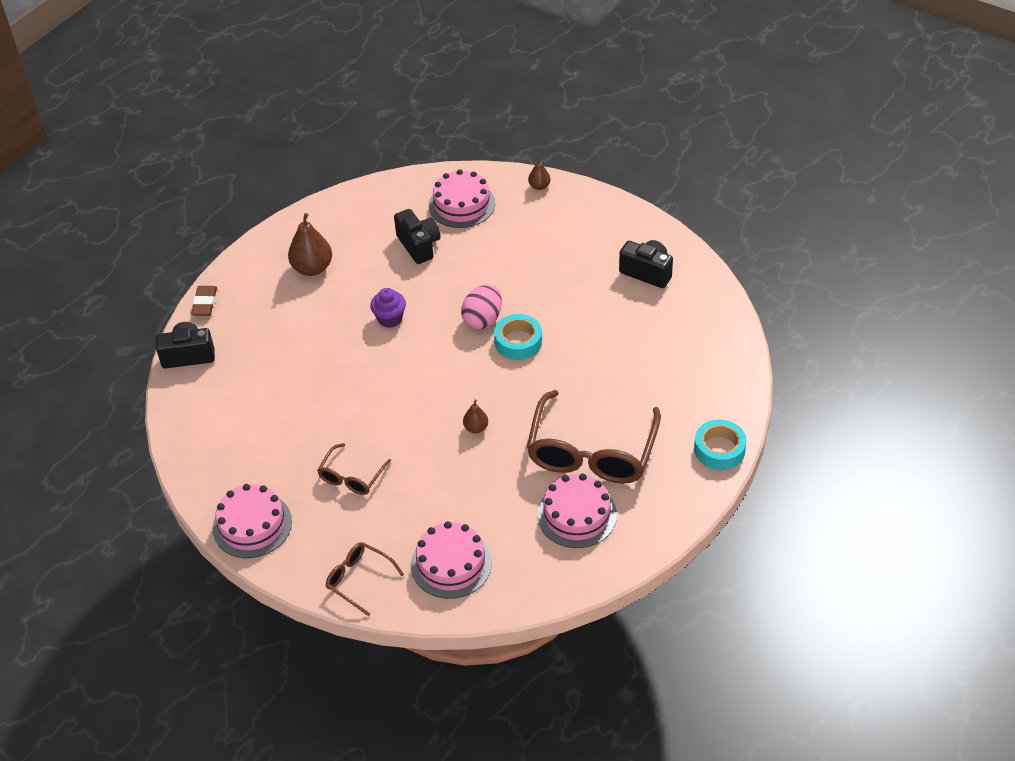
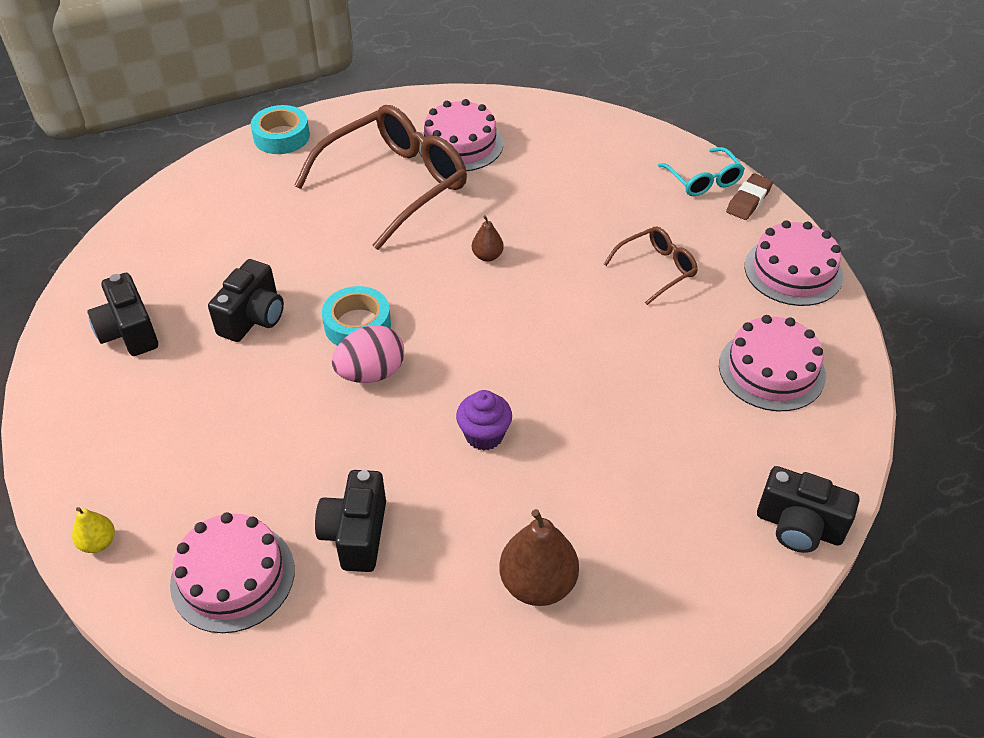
camera: 150 degrees left, 0 degrees up
(204, 303) = (740, 611): brown eraser -> brown eraser (748, 200)
(359, 579) = (703, 180): brown glasses -> turquoise glasses
(451, 564) = (607, 157): pink cake -> pink cake (771, 370)
(539, 186) = (98, 542): brown pear -> yellow pear
(585, 315) = (253, 318): none -> black camera

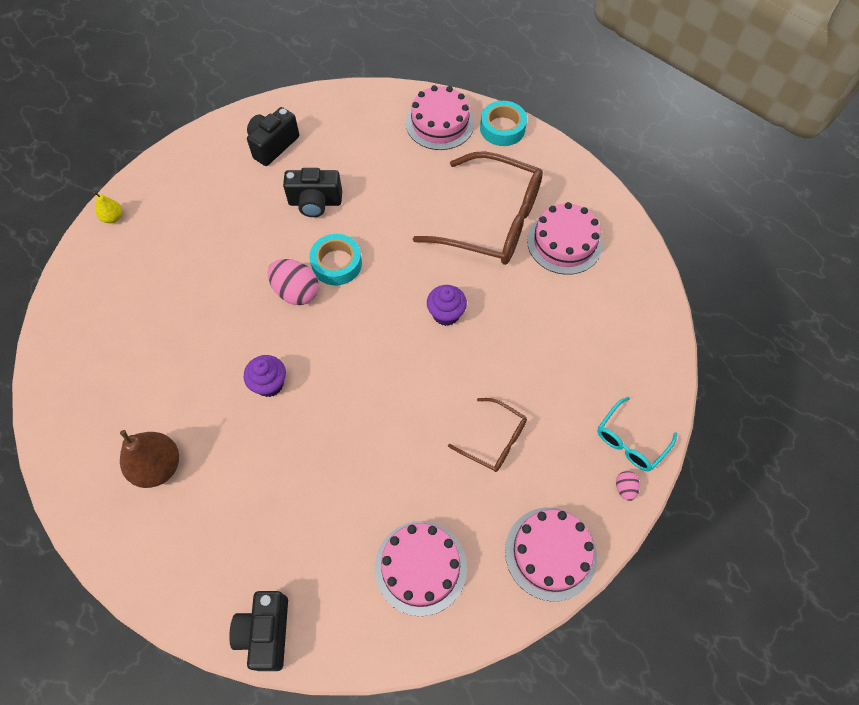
camera: 65 degrees right, 15 degrees up
(233, 576) = (111, 294): pink cake -> pink cake (440, 123)
(356, 534) = (162, 344): black camera -> none
(487, 256) = (446, 314): brown pear -> purple cupcake
(748, 200) = (625, 488): brown eraser -> pink egg

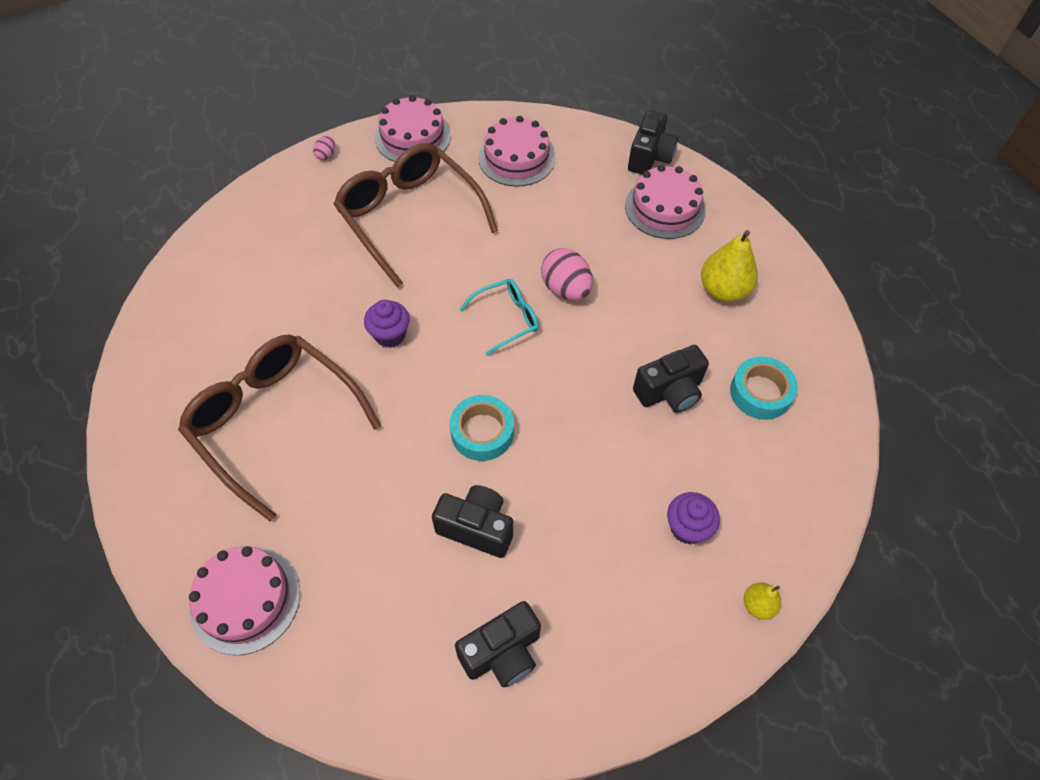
camera: 160 degrees left, 5 degrees down
(158, 466) = (723, 290): brown pear -> yellow pear
(195, 345) = (669, 392): none -> black camera
(269, 384) = (599, 327): purple cupcake -> purple cupcake (687, 528)
(296, 292) = (541, 414): pink egg -> pink egg (565, 289)
(494, 440) = (409, 217): brown glasses -> brown glasses, size x2.03
(502, 128) = (167, 555): turquoise tape -> turquoise tape (760, 392)
(564, 242) = (214, 367): pink cake -> pink cake (665, 208)
(630, 441) = (296, 181): turquoise glasses -> turquoise glasses (507, 319)

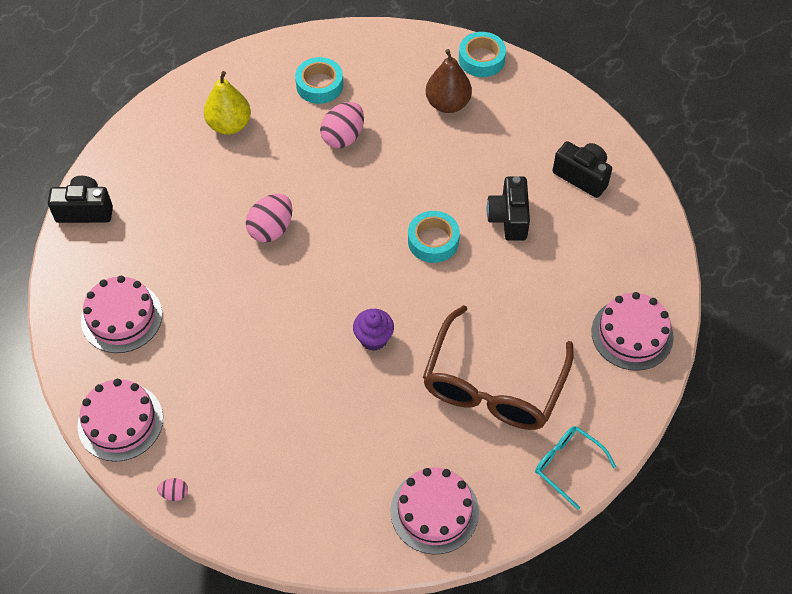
camera: 110 degrees left, 0 degrees up
(409, 217) = (233, 379): brown glasses -> none
(507, 319) = (320, 260): turquoise glasses -> turquoise glasses (567, 465)
(665, 208) = (149, 184): pink cake -> pink cake (434, 511)
(669, 392) = (343, 137): black camera -> pink egg
(687, 528) = (448, 104): purple cupcake -> brown pear
(758, 605) = (481, 59): yellow pear -> turquoise tape

